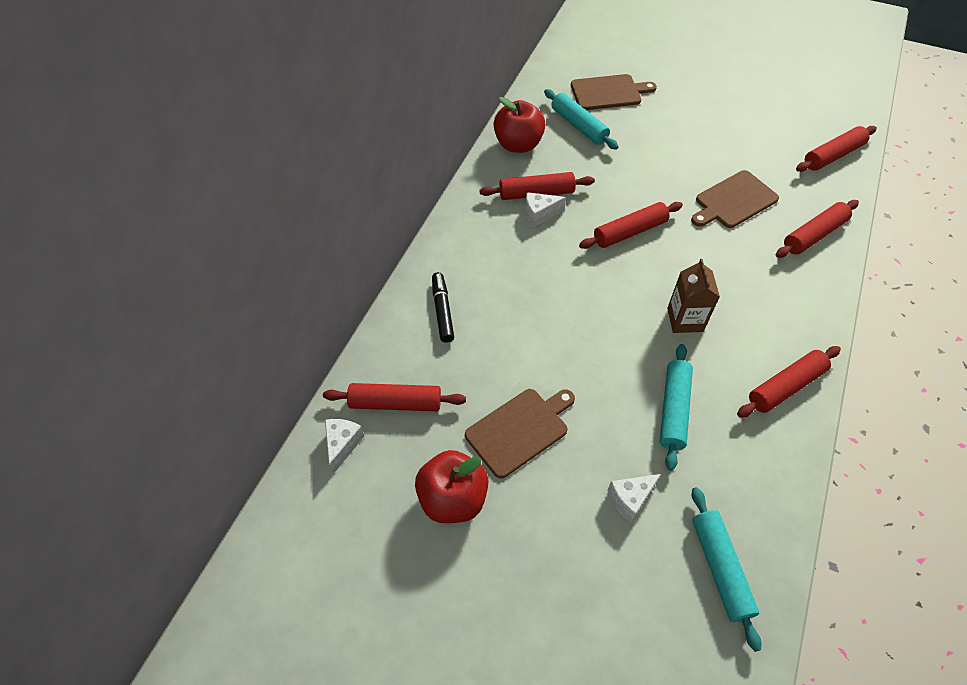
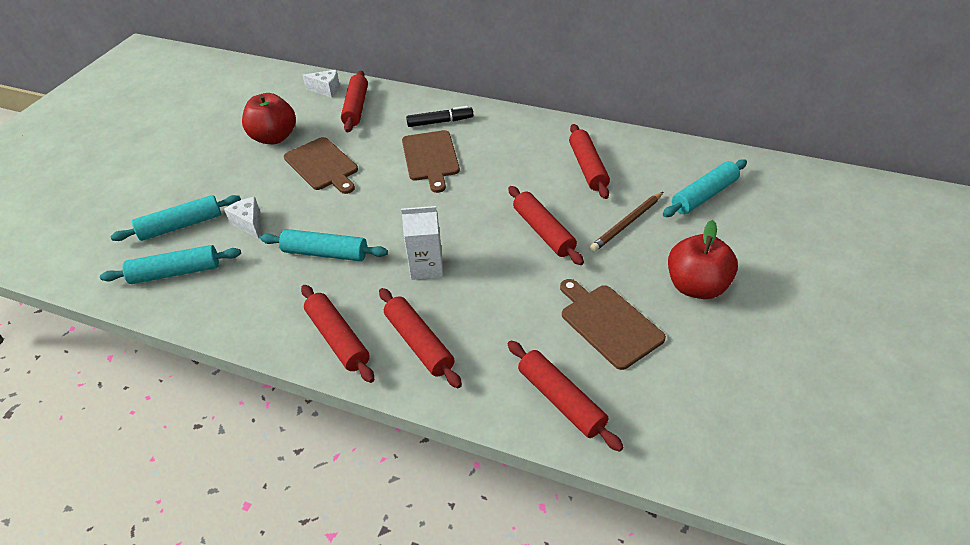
camera: 90 degrees right, 10 degrees down
(518, 145) = (657, 154): red apple -> red apple (696, 286)
(539, 214) = (559, 170): white cheese -> none
(609, 92) = (777, 220): brown cutting board -> brown cutting board (430, 158)
(616, 176) = (627, 223): none -> brown pencil
(637, 584) = (181, 225): none -> turquoise rolling pin
(685, 320) = (426, 267): brown carton -> white carton
(833, 155) = (733, 453): red rolling pin -> red rolling pin (419, 343)

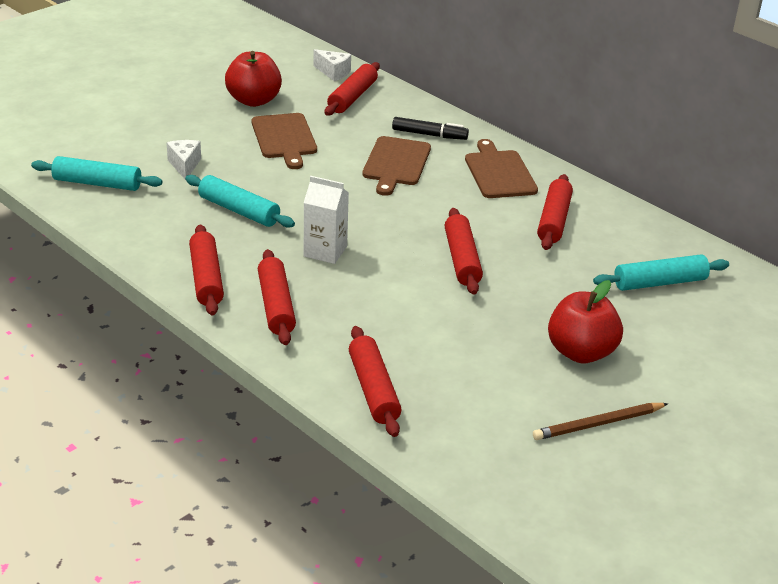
camera: 20 degrees right, 10 degrees down
(181, 225) = (123, 148): turquoise rolling pin -> none
(608, 323) = (466, 350): brown cutting board -> brown cutting board (499, 172)
(627, 223) = (554, 280): brown pencil -> brown pencil (598, 424)

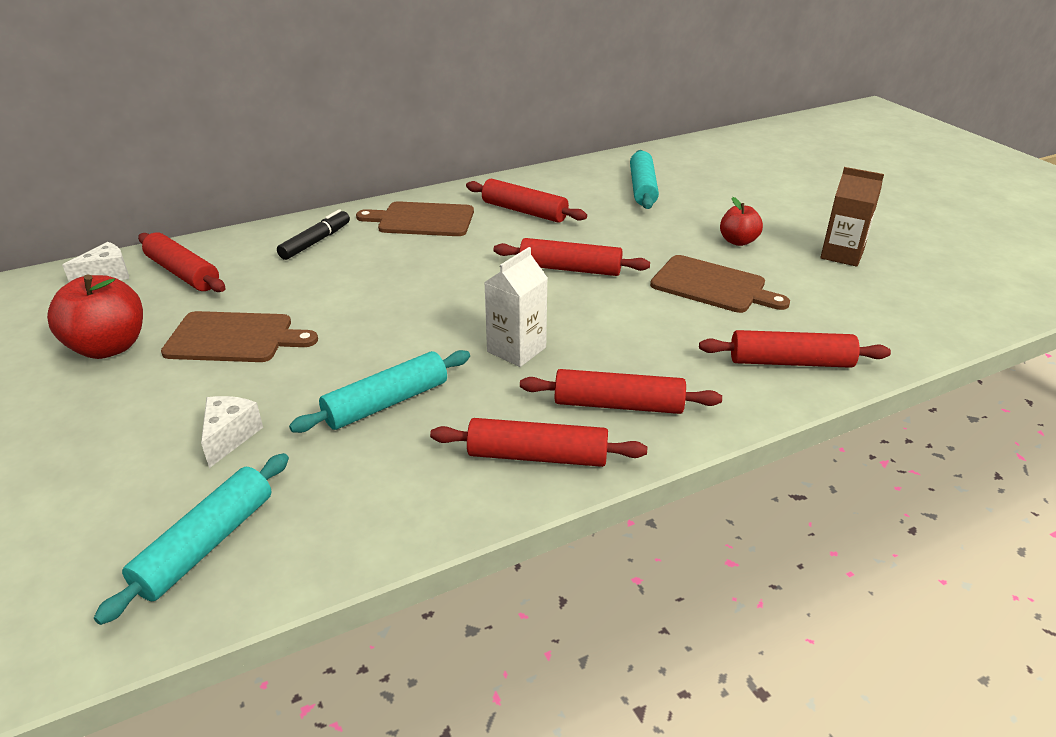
camera: 70 degrees left, 0 degrees up
(184, 165) = (230, 437): white cheese -> white cheese turned 90 degrees clockwise
(396, 163) = (359, 272): brown cutting board -> brown cutting board (712, 286)
(580, 352) = (738, 241): red apple -> red apple, size x0.60
(598, 424) = (842, 255): brown pencil -> brown carton

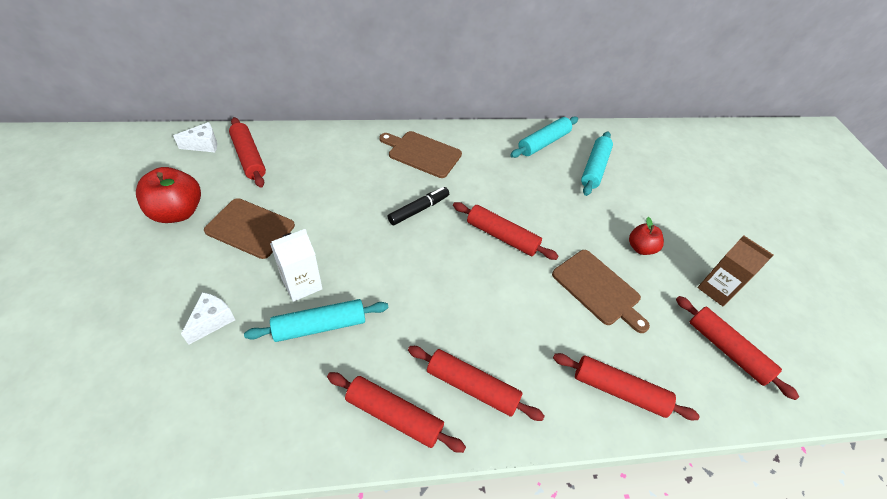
camera: 15 degrees right, 15 degrees up
(206, 544) = (158, 412): turquoise rolling pin -> turquoise rolling pin (543, 143)
(316, 242) = (343, 154): black marker -> black marker (419, 210)
(516, 349) = (427, 305): white carton -> white carton (302, 284)
(524, 211) = (496, 166): red rolling pin -> red rolling pin (727, 350)

